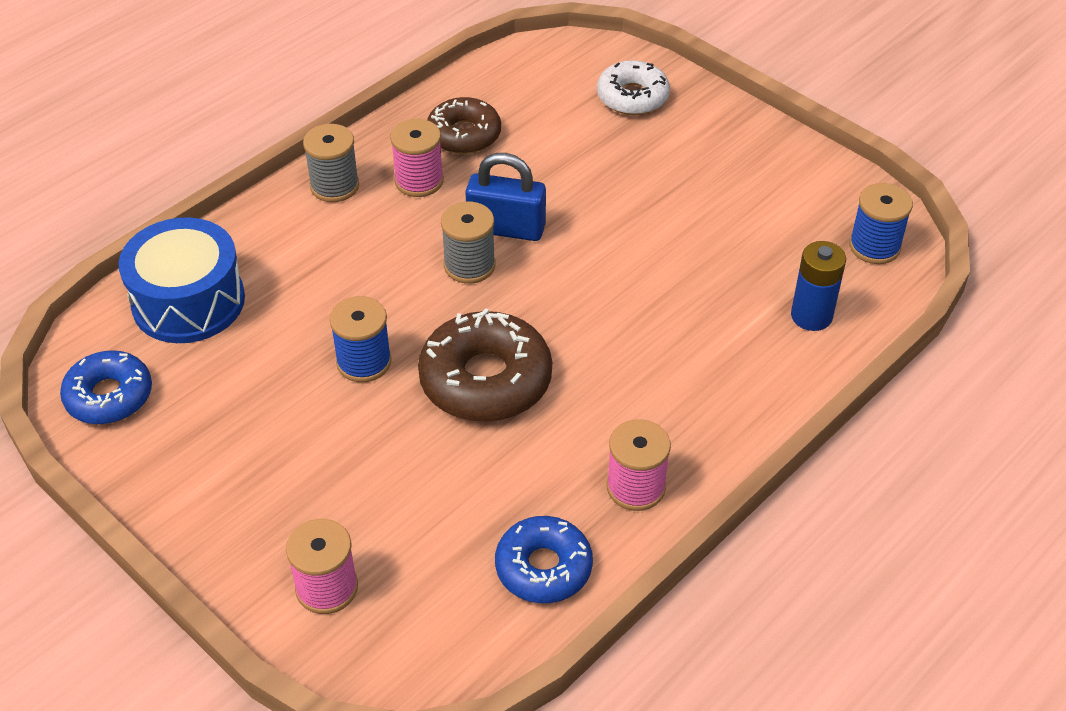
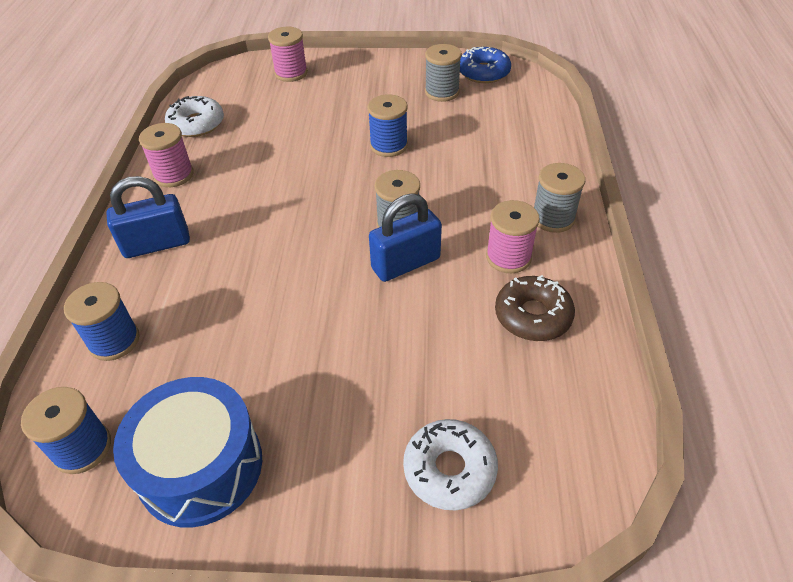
camera: 140 degrees right, 0 degrees up
(188, 301) = (519, 118): blue drum -> blue drum (200, 466)
(202, 400) = (442, 92): none -> grey spool
(485, 380) = (311, 174): brown donut -> none
(543, 567) = (196, 124): blue donut -> white donut
(716, 396) = (157, 244): none -> blue padlock
(811, 316) = (114, 341): blue battery -> blue spool

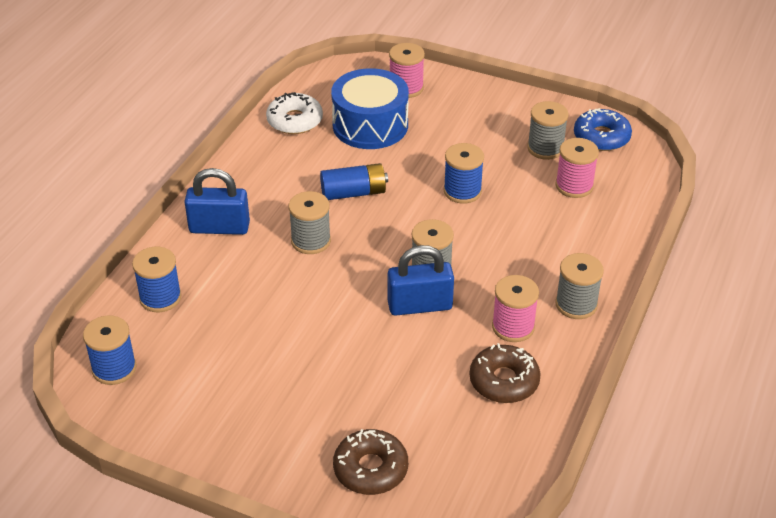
camera: 20 degrees right, 5 degrees down
(174, 175) = (256, 167): pink spool -> pink spool (574, 186)
(200, 466) = (192, 407): blue drum -> blue drum (370, 125)
(262, 231) = (311, 241): none -> grey spool
(285, 173) = (353, 193): none -> blue battery
(449, 469) = (370, 469): white donut -> brown donut

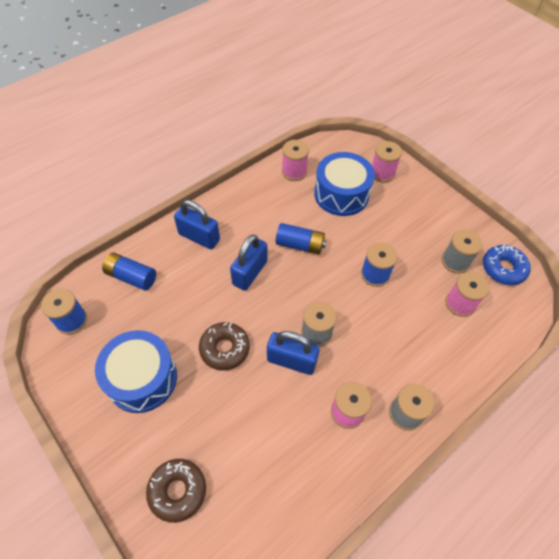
camera: 25 degrees right, 15 degrees up
(160, 298) = (131, 277): blue spool -> blue battery
(251, 388) = (142, 378): none -> blue drum
(295, 121) = (294, 172): white donut -> pink spool
(311, 241) = (250, 273): grey spool -> blue padlock
(504, 381) = (314, 459): brown donut -> brown donut (224, 349)

